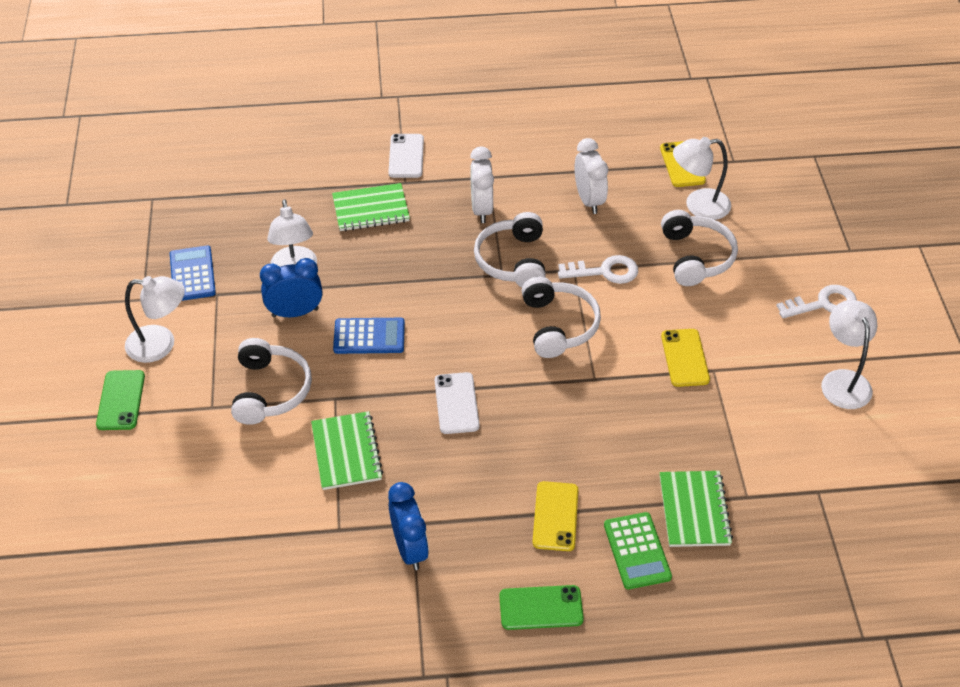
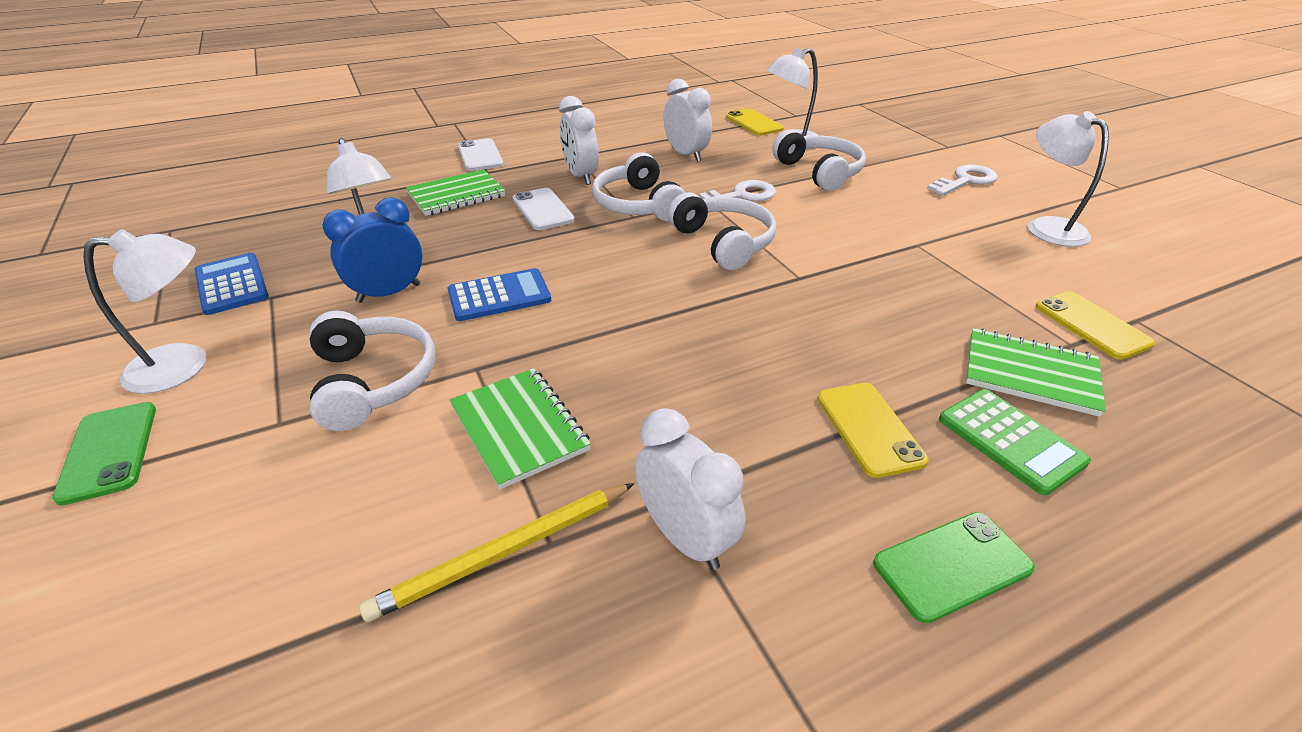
camera: 20 degrees left, 10 degrees down
(314, 527) = (505, 552): none -> yellow pencil
(410, 548) = (685, 538): blue clock -> white clock
(456, 403) = (649, 336): white phone -> white phone (543, 209)
(684, 358) = (879, 241): yellow phone -> yellow phone (1091, 325)
(694, 510) = (1030, 374): green notebook -> green notebook turned 45 degrees counterclockwise

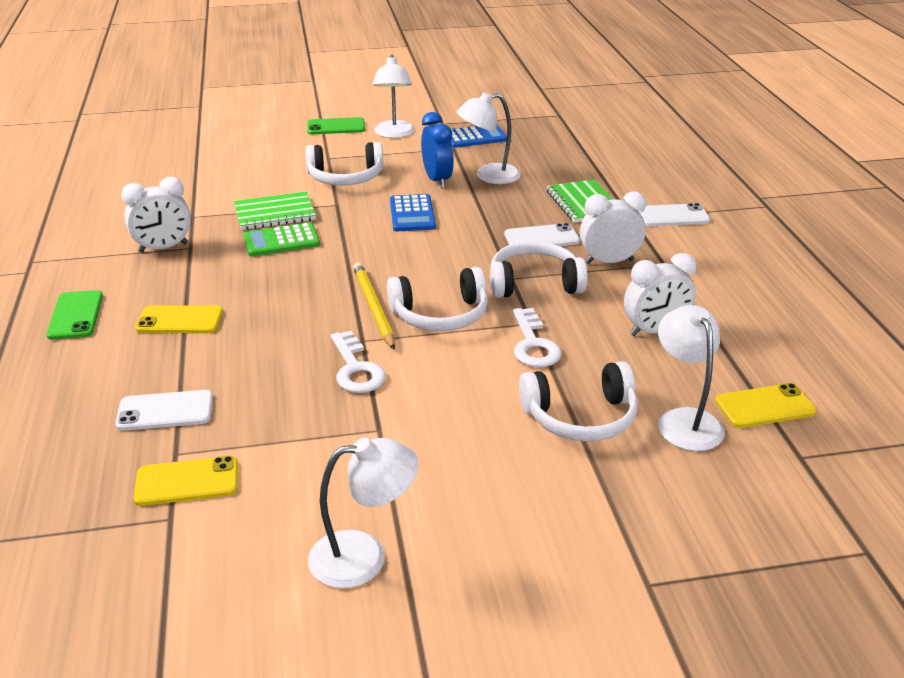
camera: 105 degrees right, 5 degrees down
(505, 552) = (198, 206): yellow pencil -> yellow pencil (373, 307)
(965, 181) = (517, 543): white key -> white key (356, 369)
(1010, 440) = (122, 371): green calculator -> green calculator (281, 241)
(1030, 374) = (165, 411): green notebook -> white phone

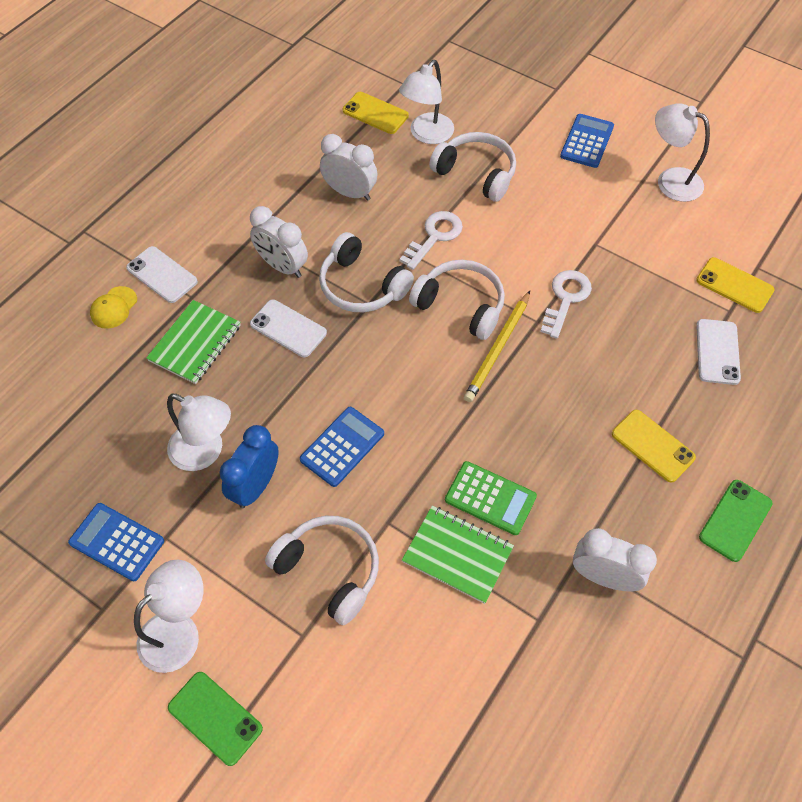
camera: 135 degrees left, 25 degrees up
(165, 411) = (717, 352): white phone -> white phone turned 60 degrees clockwise
(518, 535) = (586, 141): none -> blue calculator
(663, 190) = (114, 308): none -> yellow cap

